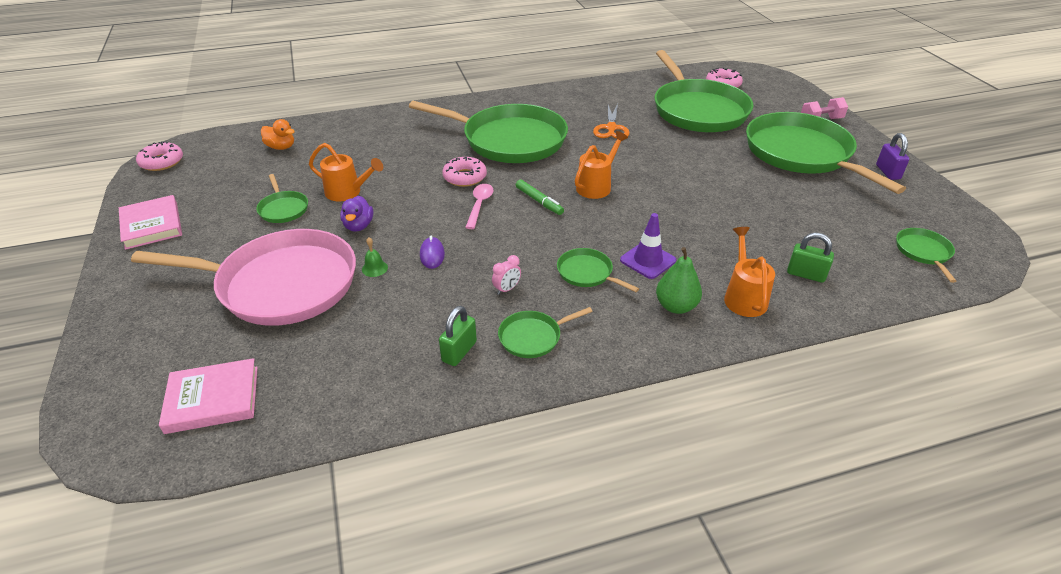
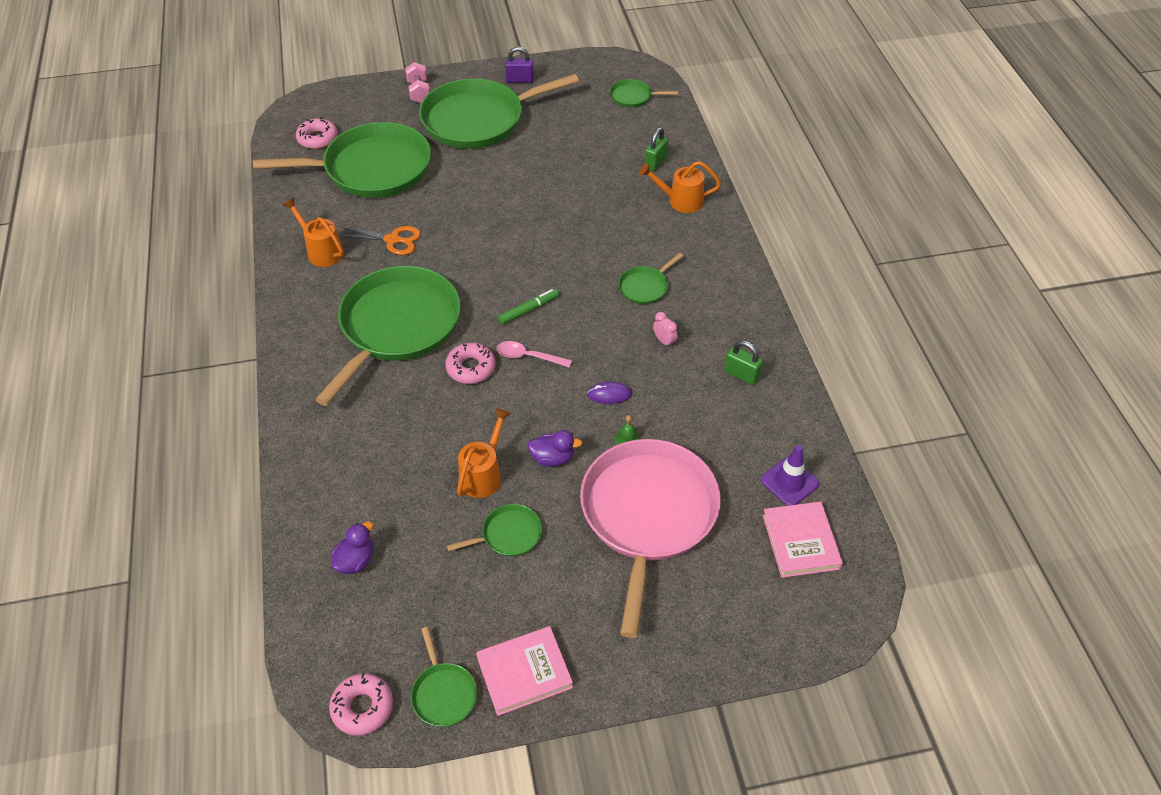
camera: 85 degrees left, 10 degrees up
(281, 147) = (355, 561): orange duck -> purple duck
(533, 337) = (724, 328): green pan -> green pan (443, 693)
(597, 186) = (507, 265): orange watering can -> orange watering can (321, 251)
(647, 260) = (630, 247): purple traffic cone -> purple traffic cone (789, 482)
(676, 306) = (690, 240): green pear -> none

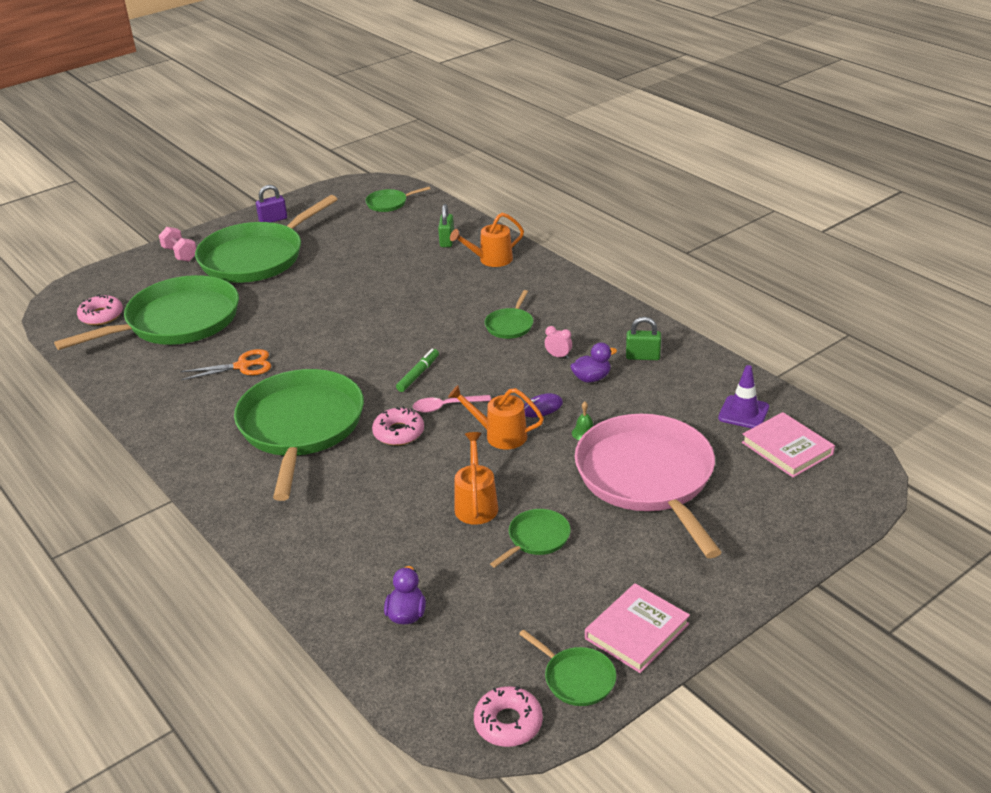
camera: 25 degrees left, 15 degrees down
(321, 251) = (175, 396): orange watering can -> orange watering can (499, 435)
(552, 458) = (530, 469): purple duck -> purple duck (591, 378)

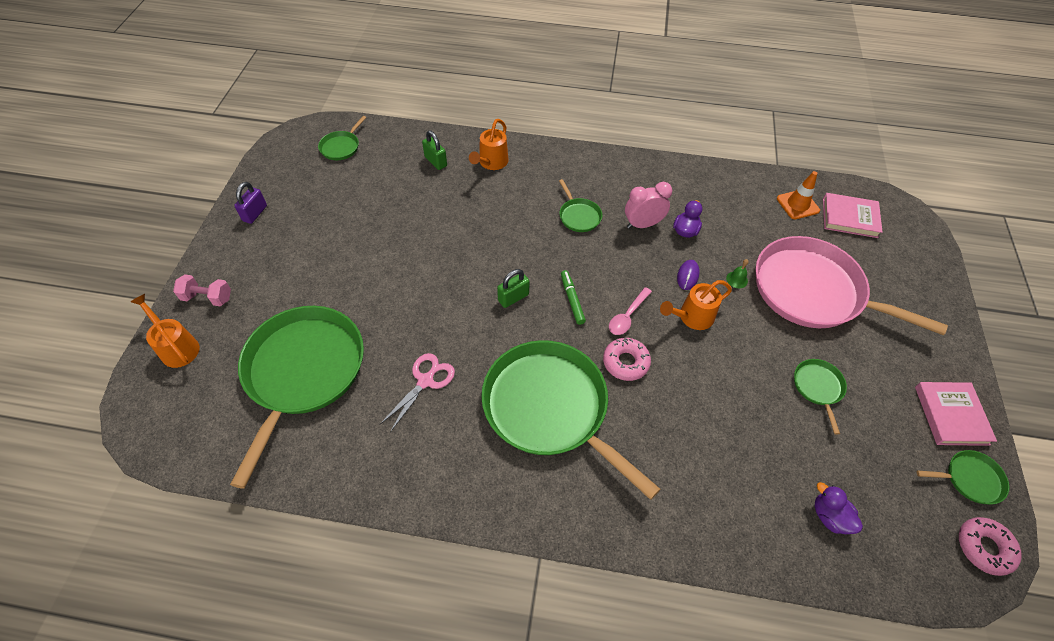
camera: 45 degrees left, 20 degrees up
(101, 316) = (214, 413): pink donut -> none
(243, 366) = (425, 381): orange scissors -> pink scissors
(256, 257) = (291, 261): green pan -> none
(476, 504) = (750, 387): orange watering can -> orange watering can (177, 347)
(558, 356) = (643, 224): pink clock -> pink clock, size x1.84
(643, 356) = (692, 194): green padlock -> green padlock (513, 298)
(743, 413) = (797, 204): purple traffic cone -> orange traffic cone

